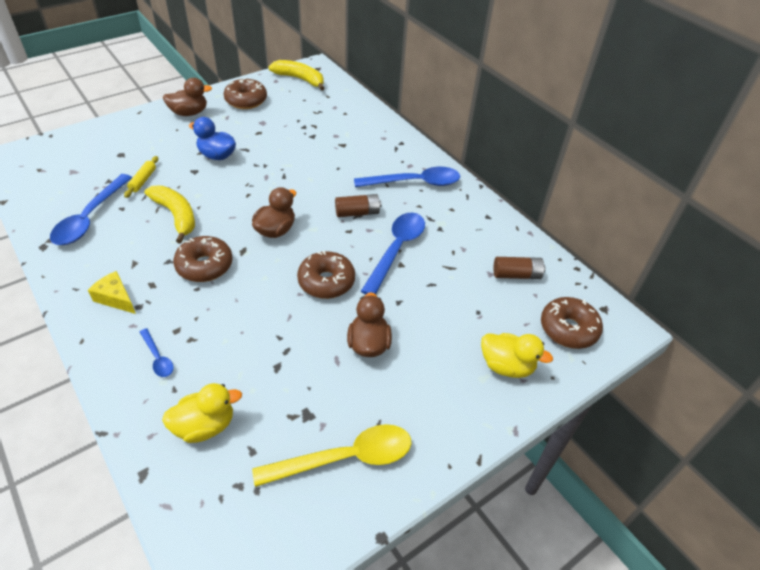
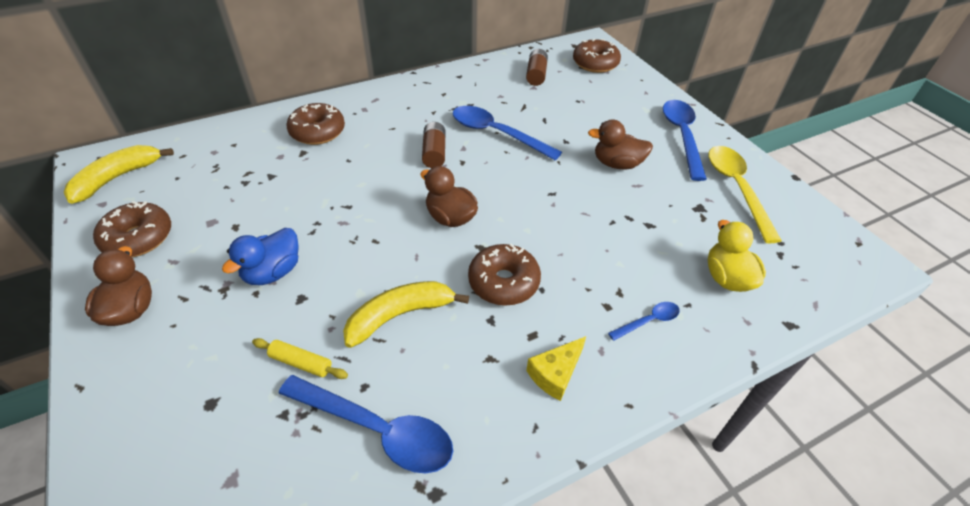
camera: 80 degrees left, 0 degrees up
(326, 281) = (537, 184): brown donut -> brown donut (317, 132)
(414, 183) = (395, 110): blue spoon -> blue spoon (682, 136)
(506, 366) = (634, 97): yellow duck -> none

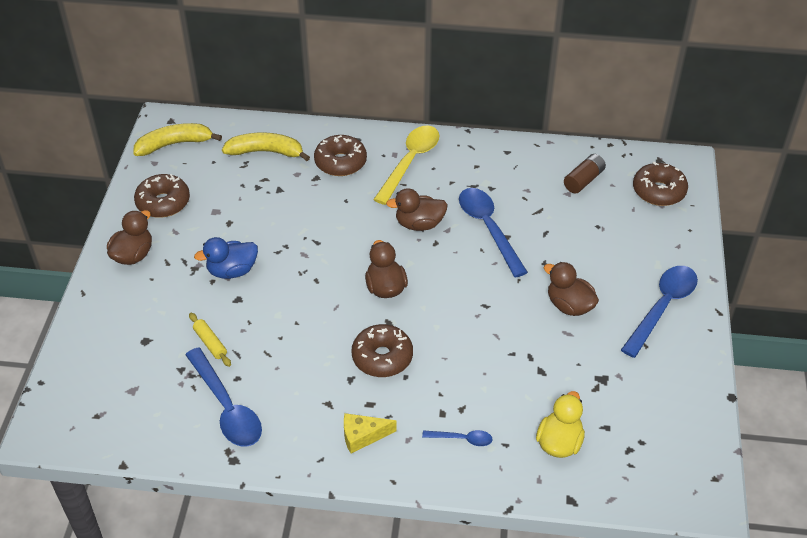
camera: 35 degrees right, 0 degrees up
(400, 315) = (292, 344): yellow banana -> yellow banana (266, 152)
(434, 153) = (419, 224): brown battery -> brown duck
(736, 189) = (657, 379): yellow spoon -> yellow spoon (410, 162)

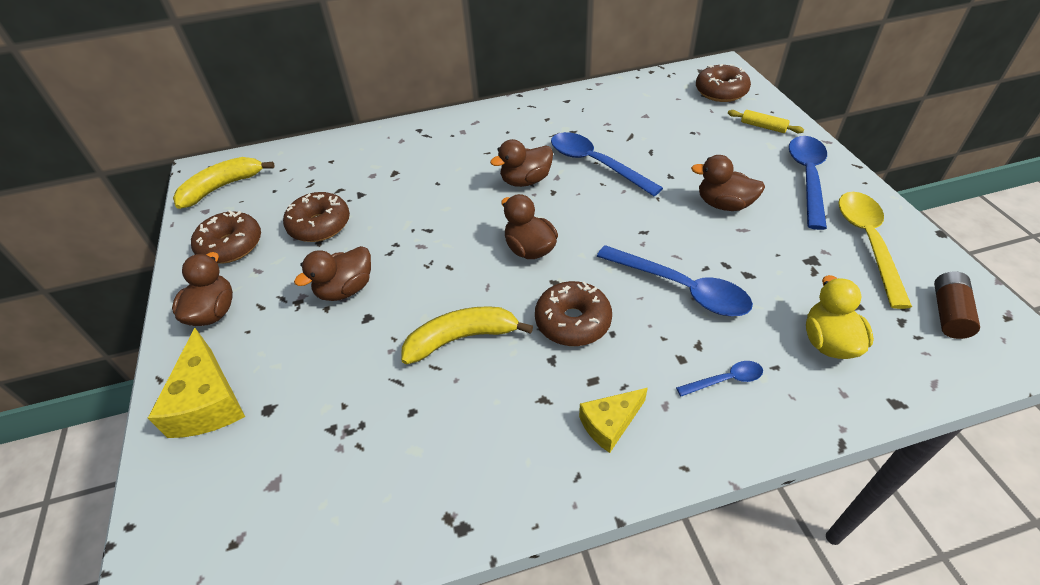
camera: 20 degrees left, 0 degrees up
(109, 320) = (208, 401): none -> yellow cheese
(210, 343) = (356, 381): yellow rolling pin -> yellow rolling pin (763, 127)
(226, 407) = (416, 456): blue spoon -> blue spoon (681, 288)
(232, 271) = (345, 289): blue duck -> brown duck
(266, 152) = (329, 166): yellow banana -> yellow banana (461, 338)
(340, 162) = (412, 153): brown donut -> brown donut (320, 225)
(410, 162) = (482, 133): yellow spoon -> yellow spoon (868, 242)
(583, 180) = (651, 102): brown battery -> brown battery (948, 313)

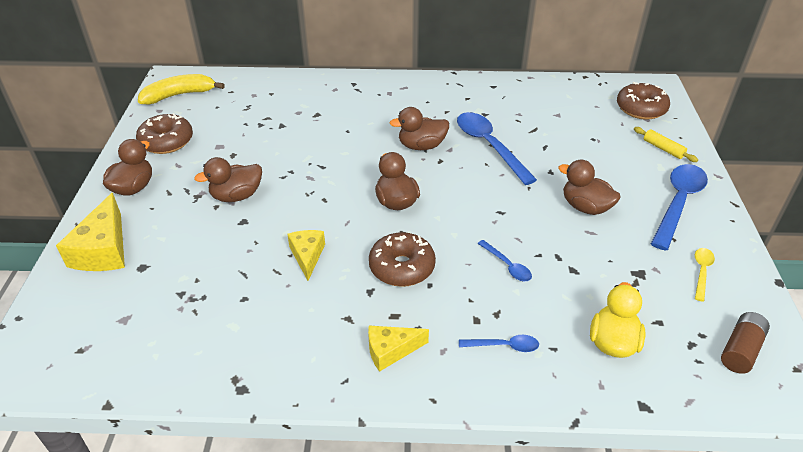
camera: 15 degrees right, 5 degrees down
(320, 225) = (239, 142): brown donut -> none
(461, 338) = (307, 256): yellow banana -> yellow cheese
(681, 288) = (507, 266): blue spoon -> blue spoon, size x0.49
(868, 242) = (701, 272): yellow spoon -> yellow spoon, size x0.49

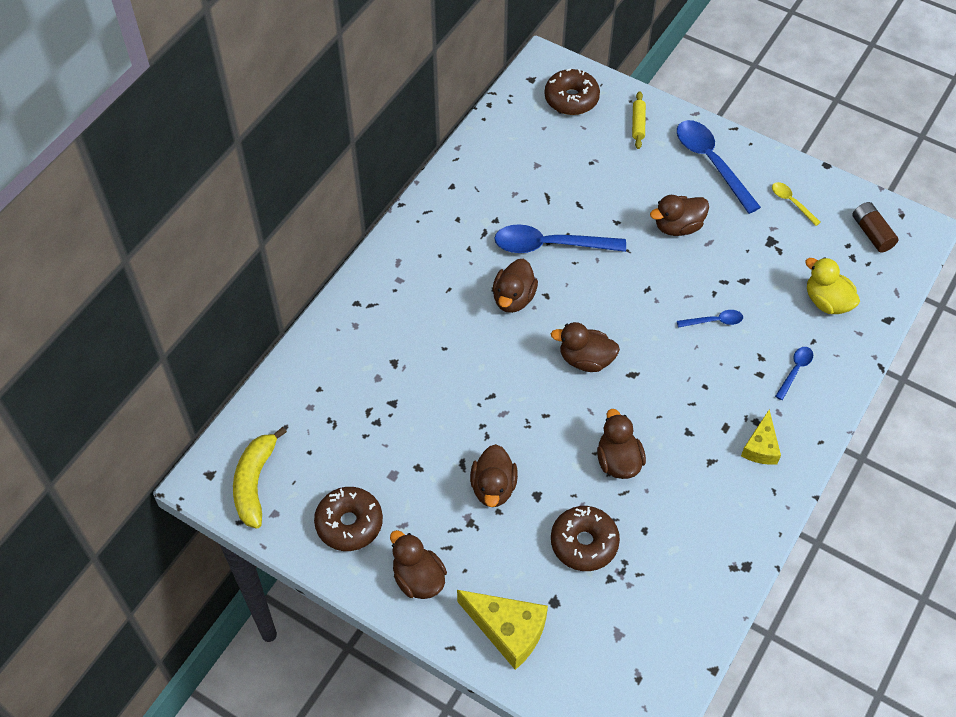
camera: 60 degrees left, 15 degrees up
(307, 256) = (618, 461): yellow cheese -> brown duck
(402, 267) = (673, 396): brown donut -> brown donut (584, 543)
(663, 149) = (638, 124): yellow rolling pin -> yellow rolling pin turned 75 degrees counterclockwise

